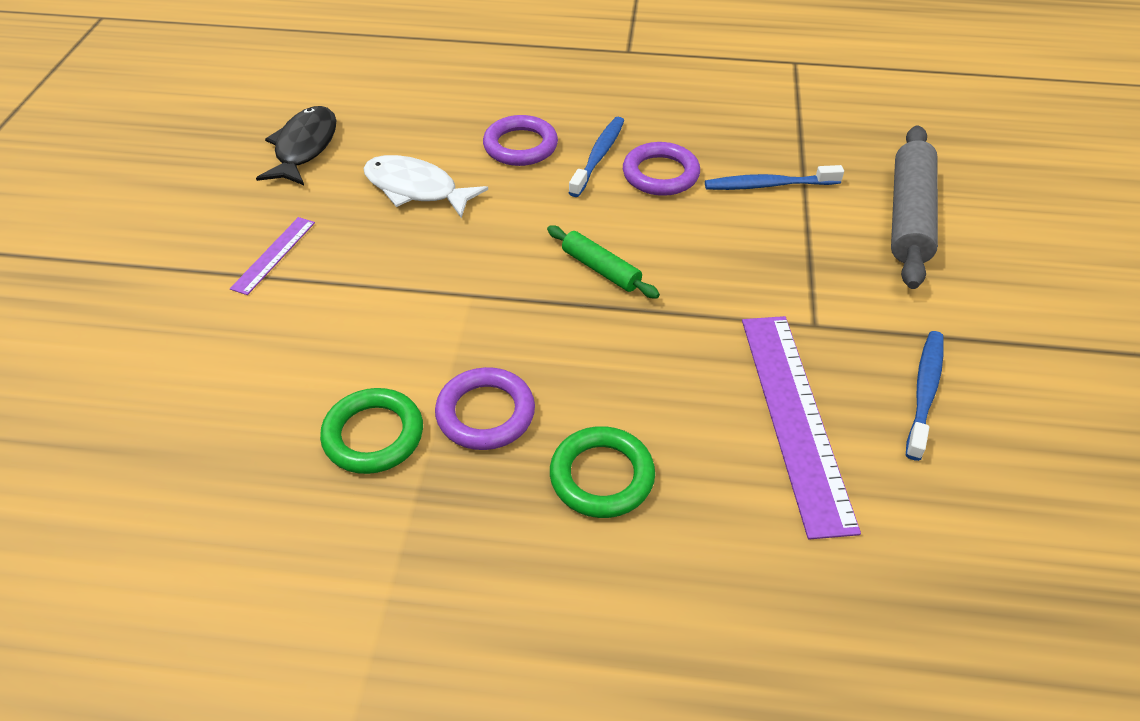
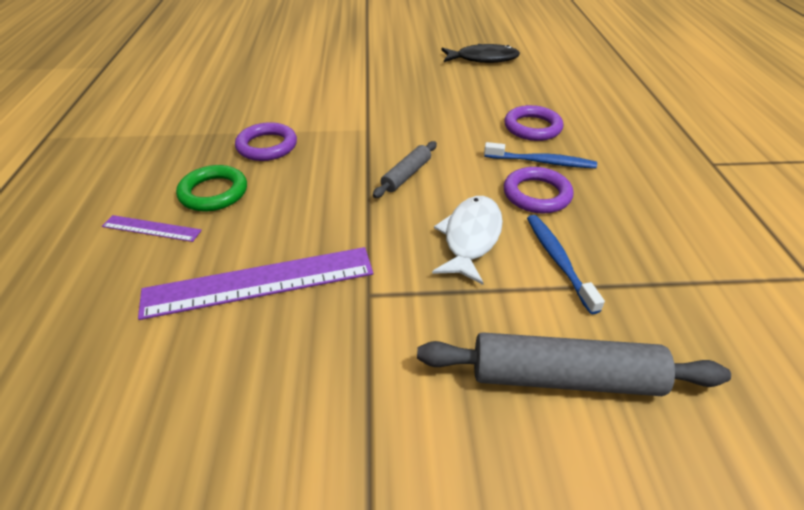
camera: 80 degrees right, 5 degrees down
(274, 255) = (384, 67): purple ruler -> purple ruler (151, 228)
(373, 435) = (252, 115): green ring -> none
(416, 189) = (462, 97): white fish -> white fish (470, 238)
(601, 269) = (406, 175): green rolling pin -> grey rolling pin
(924, 392) = (289, 374): blue toothbrush -> none

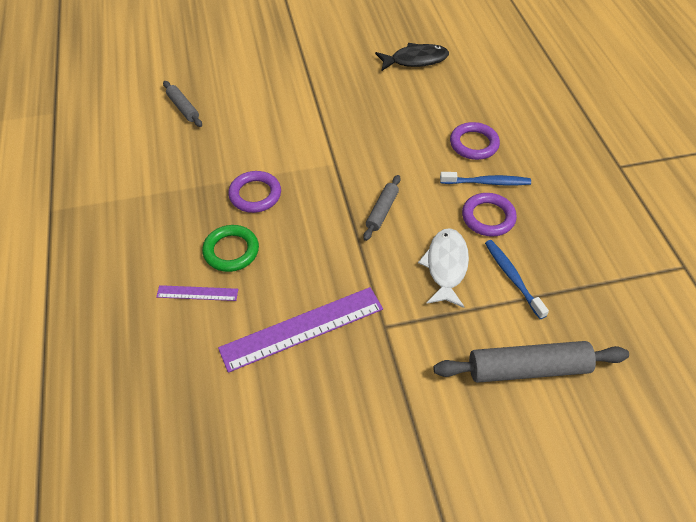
camera: 10 degrees left, 10 degrees up
(229, 74) = (183, 108): none -> grey rolling pin

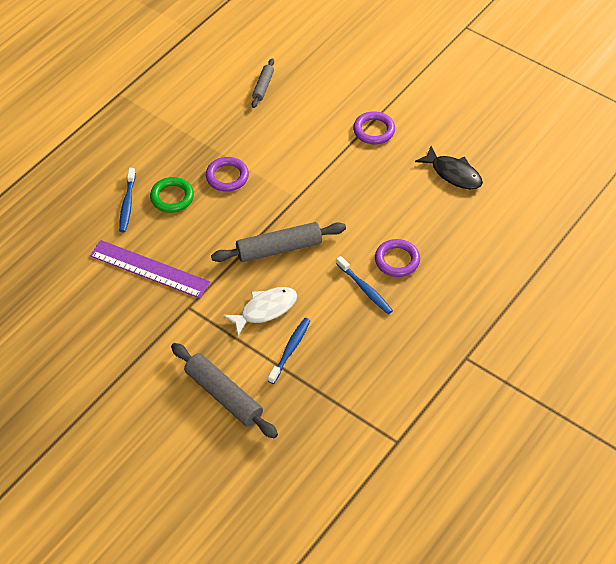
camera: 50 degrees right, 0 degrees up
(197, 293) = (127, 204): purple ruler -> blue toothbrush
(382, 211) = (279, 249): grey rolling pin -> grey rolling pin, size x1.81
(488, 217) = (331, 308): purple ring -> purple ring (374, 130)

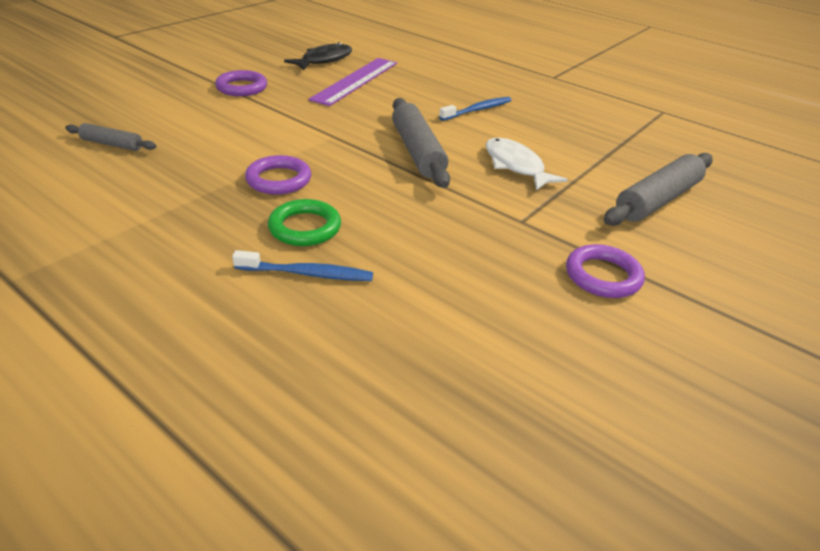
camera: 90 degrees left, 15 degrees down
(149, 269) = (452, 253): purple ruler -> purple ruler (355, 81)
(290, 350) = (571, 154): blue toothbrush -> none
(397, 260) = (437, 93): purple ring -> purple ring (603, 276)

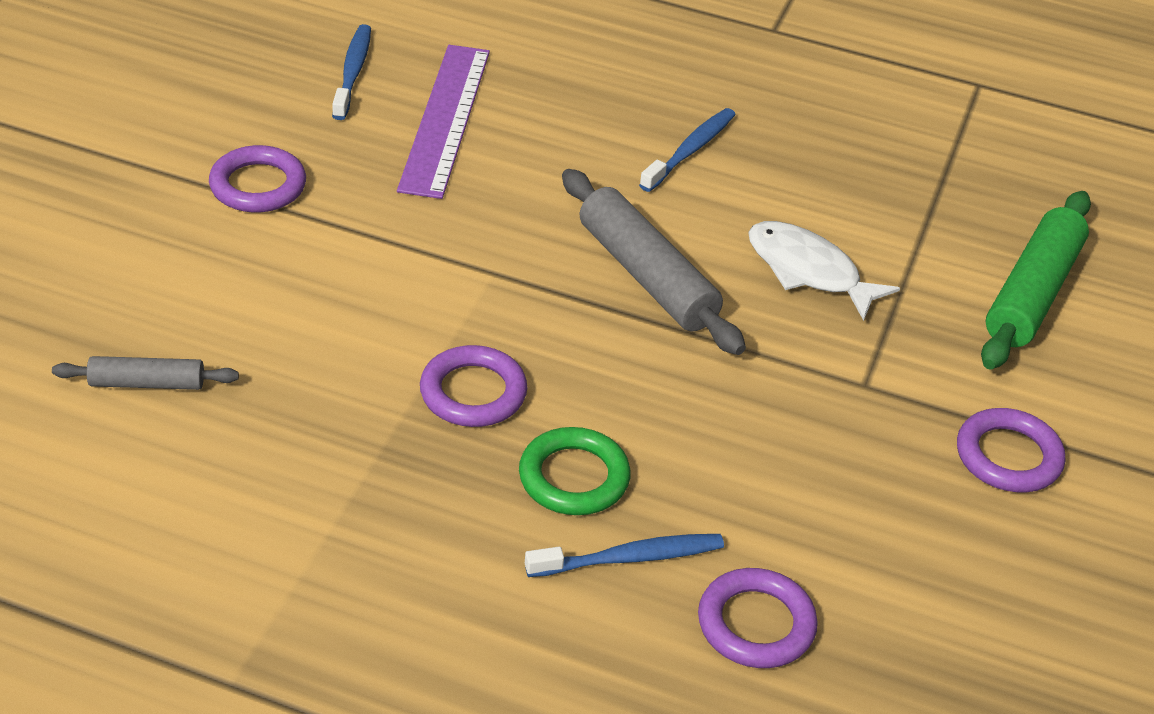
camera: 20 degrees left, 5 degrees up
(324, 60) = (353, 72): black fish -> blue toothbrush
(365, 329) = (756, 624): none -> purple ring
(657, 200) = (1032, 293): grey rolling pin -> green rolling pin

